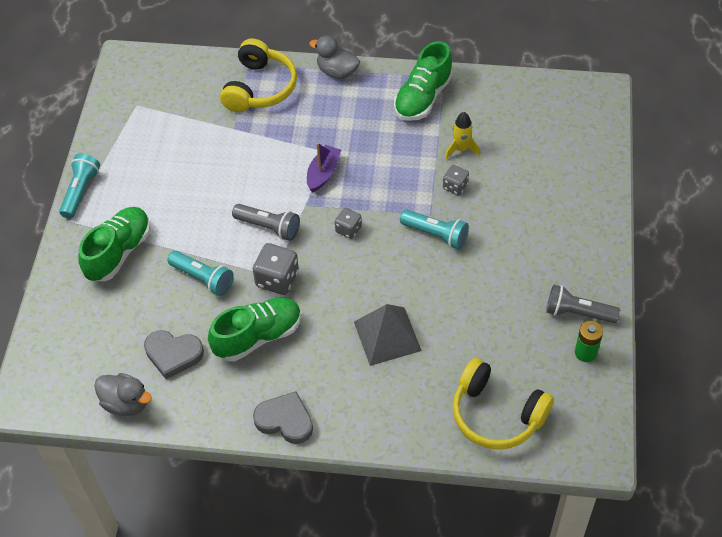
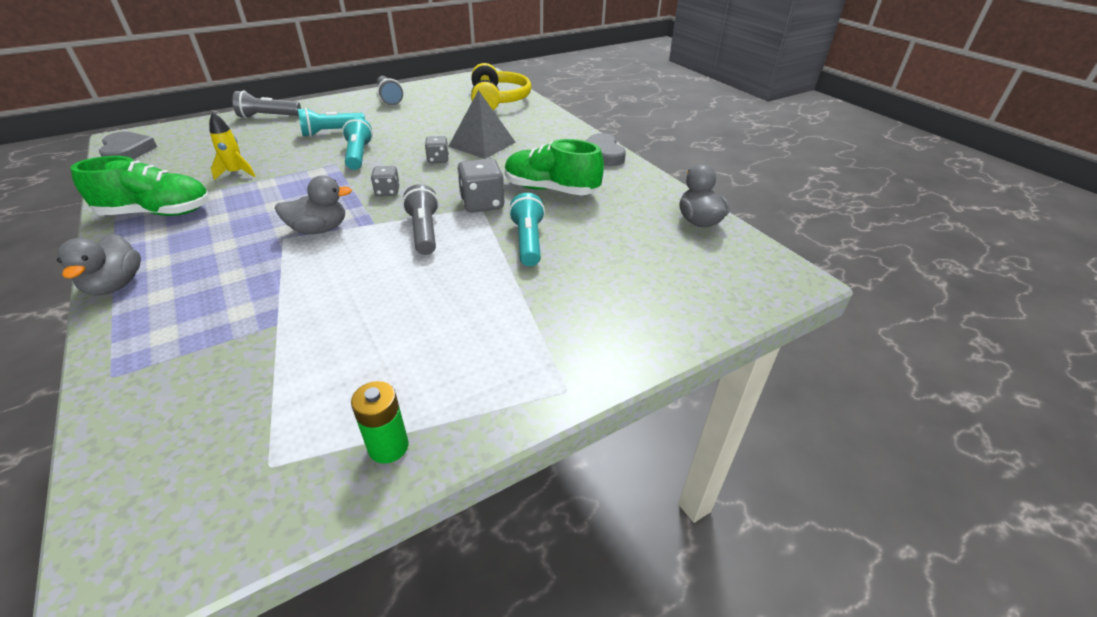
camera: 130 degrees left, 15 degrees down
(81, 191) = (508, 414): turquoise flashlight -> turquoise flashlight (331, 132)
(119, 252) = (563, 314): green shoe -> none
(173, 354) = (624, 220): grey heart -> grey heart (127, 151)
(260, 88) = (172, 338): yellow headphones -> none
(323, 173) = (319, 229): purple boat -> grey duck
(455, 186) = (291, 163): grey dice -> grey dice (438, 159)
(585, 352) = (420, 90): green battery -> green battery (388, 447)
(588, 196) = (268, 117): none -> grey flashlight

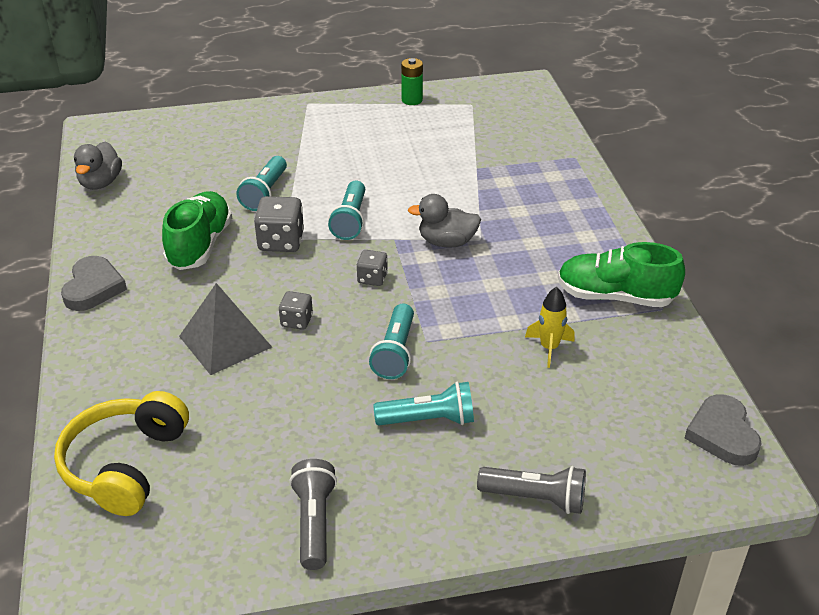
camera: 160 degrees left, 0 degrees up
(116, 285) = (609, 220): grey duck -> none
(424, 232) = (350, 220): grey flashlight -> turquoise flashlight
(551, 190) = (200, 245): green shoe -> green shoe turned 120 degrees counterclockwise

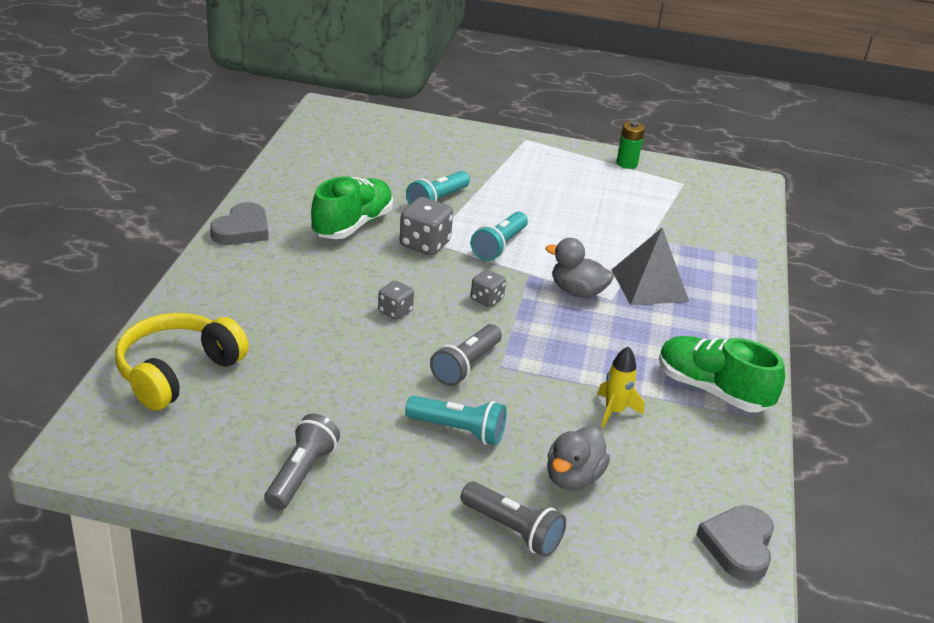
camera: 20 degrees right, 5 degrees down
(100, 183) = (302, 151): grey duck -> grey duck (573, 477)
(225, 341) = (322, 307): grey pyramid -> grey pyramid (649, 285)
(395, 352) = (466, 365): turquoise flashlight -> grey flashlight

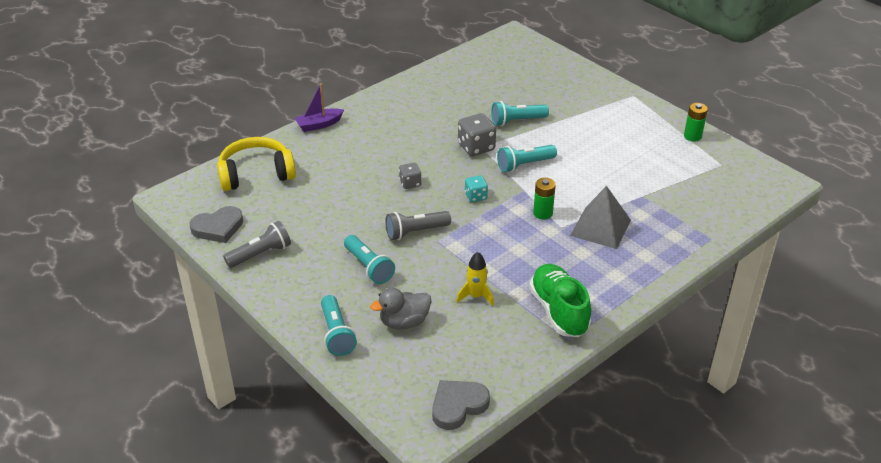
camera: 40 degrees right, 5 degrees up
(197, 280) = (319, 125): none -> purple boat
(242, 230) = (374, 102): grey heart -> grey heart (218, 228)
(352, 225) = (444, 120): green shoe -> none
(486, 299) = (475, 196): grey dice -> turquoise dice
(512, 530) = (336, 334): grey flashlight -> turquoise flashlight
(577, 291) = (543, 213): grey duck -> green battery

